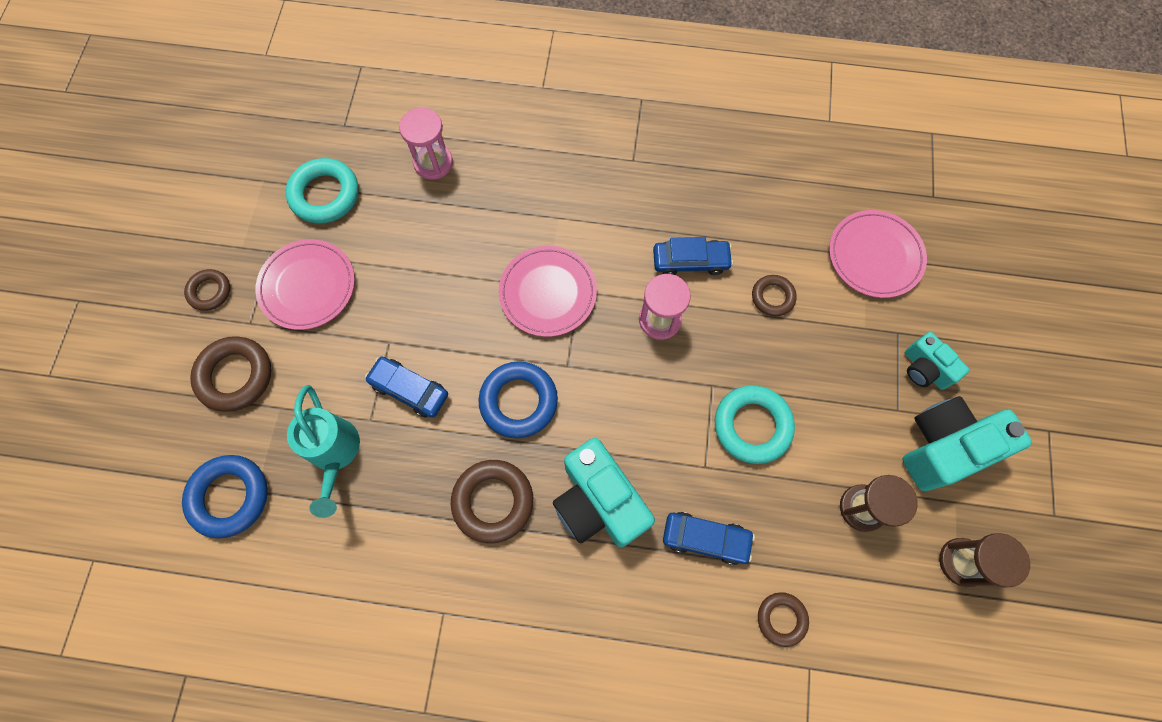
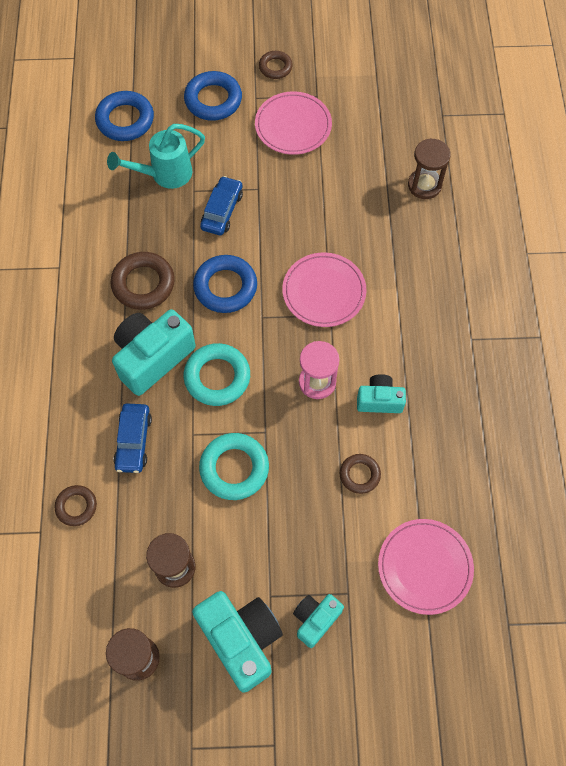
camera: 80 degrees right, 5 degrees down
(235, 376) = (213, 100): brown ring -> blue ring
(325, 195) = (374, 118): turquoise ring -> turquoise ring (217, 377)
(433, 163) = (424, 185): pink hourglass -> brown hourglass
(690, 261) = (379, 400): blue car -> turquoise camera

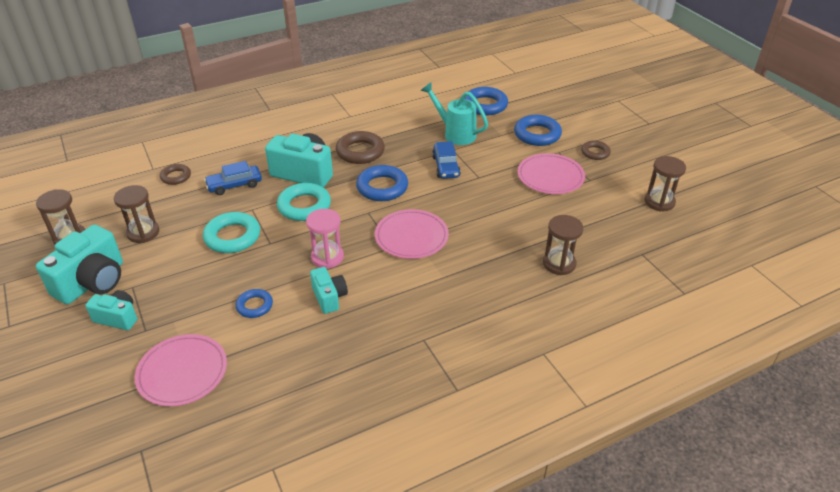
camera: 65 degrees right, 25 degrees down
(222, 211) = (445, 166): blue car -> blue car turned 90 degrees clockwise
(359, 475) = (254, 306): brown ring -> blue ring
(380, 60) = (659, 202): none -> brown hourglass

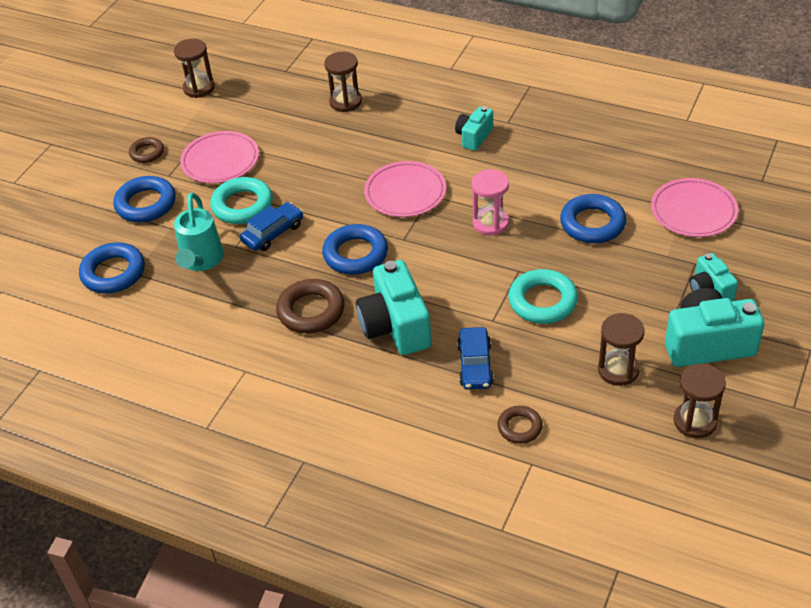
camera: 125 degrees left, 5 degrees up
(234, 185) = (475, 365): blue car -> blue car turned 60 degrees clockwise
(254, 306) = (592, 223): blue ring -> blue ring, size x1.69
(304, 206) = (445, 286): turquoise ring -> turquoise ring (242, 205)
(329, 297) = (531, 191): turquoise camera -> turquoise camera (474, 137)

